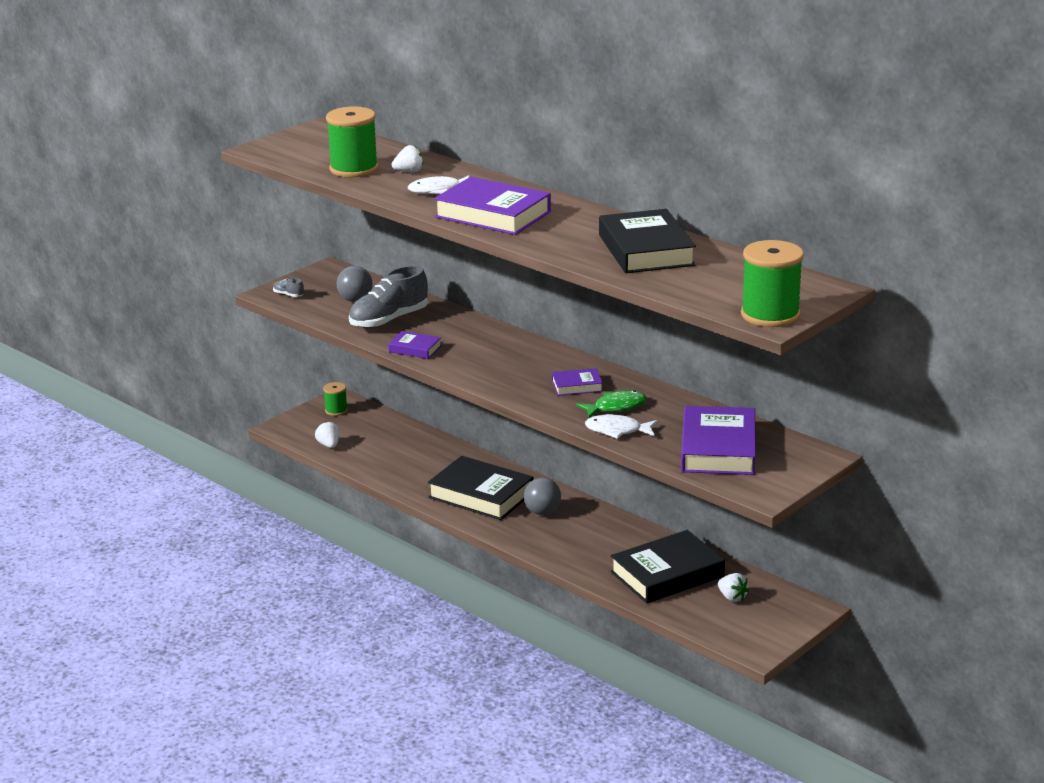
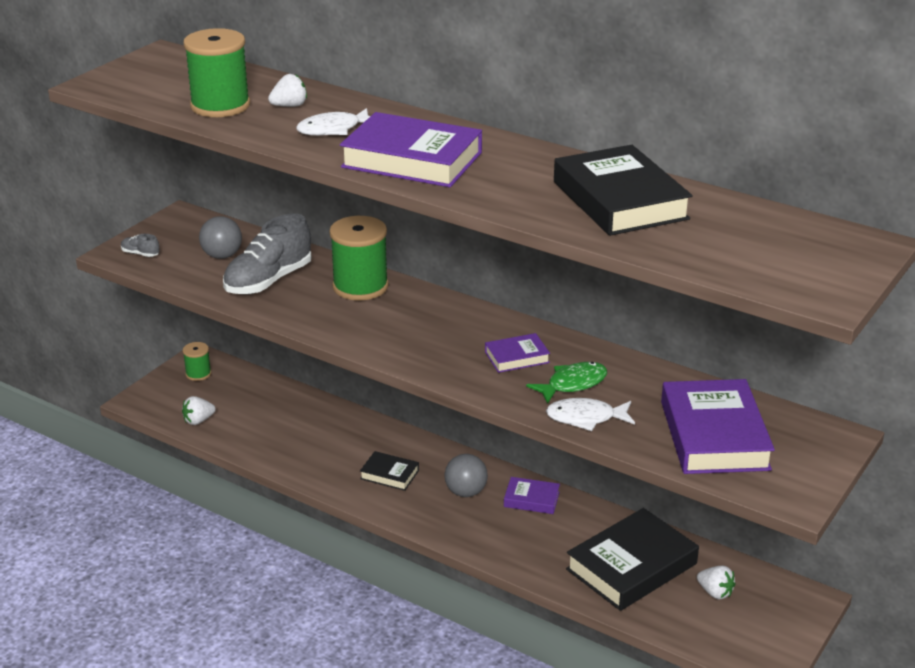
camera: 10 degrees left, 5 degrees up
(329, 445) = (198, 421): white strawberry -> white strawberry turned 90 degrees counterclockwise
(415, 349) = (309, 318): purple book -> purple book (531, 499)
(481, 495) = (389, 474): black book -> black book, size x0.49
(770, 315) = (817, 287): green spool -> green spool (360, 286)

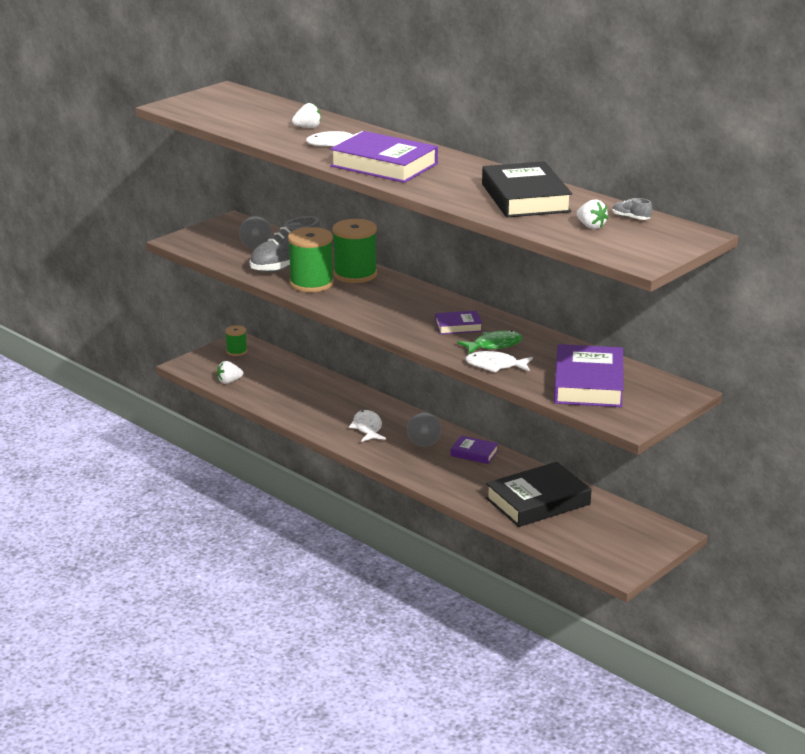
camera: 10 degrees right, 5 degrees down
(140, 254) = (195, 242): grey shoe -> grey shoe (631, 218)
(220, 106) = (257, 124): green spool -> green spool (311, 283)
(389, 474) = (367, 428): black book -> white fish
(715, 592) = (597, 523): white strawberry -> white strawberry (591, 226)

